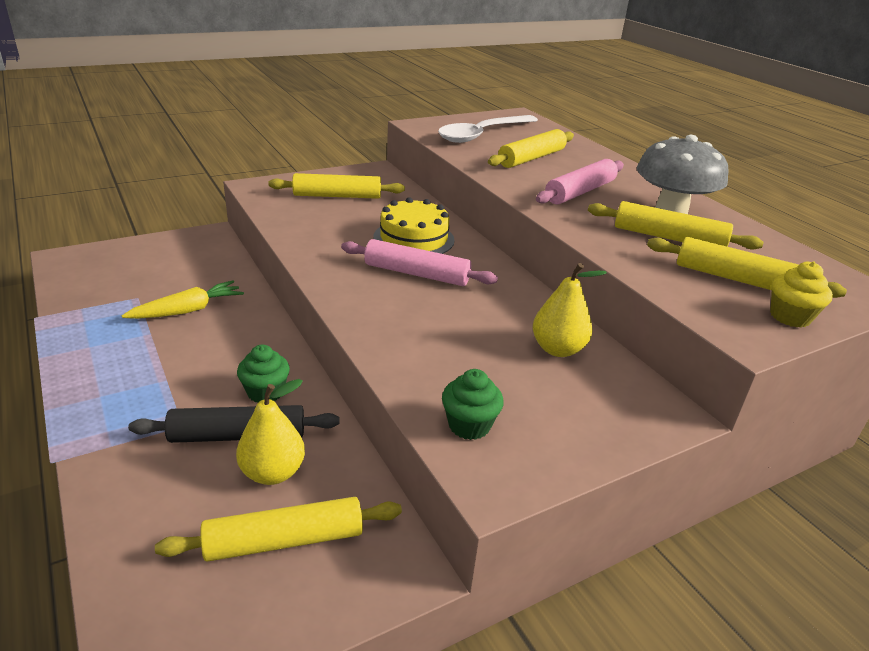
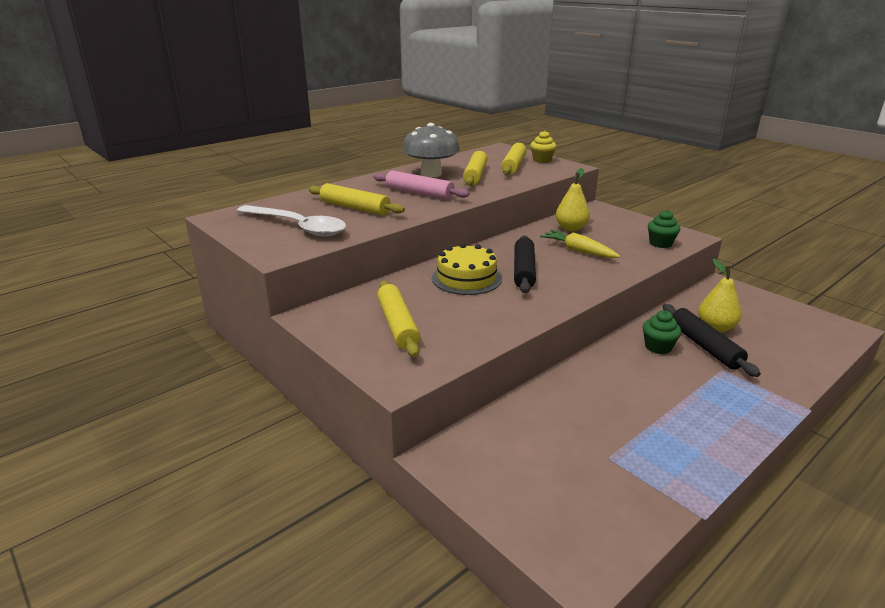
camera: 100 degrees left, 5 degrees down
(188, 310) = (600, 416): yellow carrot -> yellow carrot (578, 251)
(284, 540) = (748, 315): yellow rolling pin -> none
(416, 274) = (524, 271): pink rolling pin -> black rolling pin

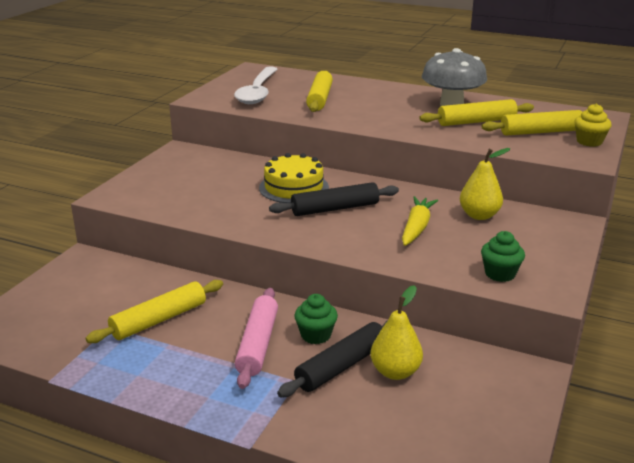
camera: 65 degrees right, 0 degrees up
(397, 325) = (187, 179): yellow rolling pin -> yellow rolling pin (159, 320)
(419, 193) = (387, 111): pink rolling pin -> pink rolling pin (258, 344)

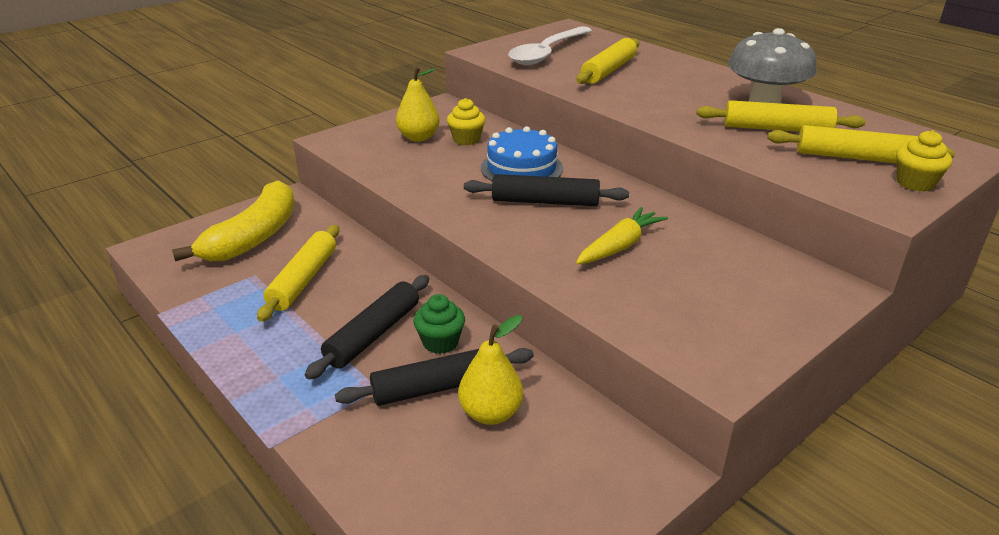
camera: 25 degrees right, 5 degrees up
(79, 297) = (254, 237): none -> yellow banana
(159, 320) = (303, 280): yellow rolling pin -> yellow rolling pin turned 60 degrees counterclockwise
(228, 174) = (466, 139): none -> yellow cupcake
(258, 344) = (373, 334): pink rolling pin -> black rolling pin
(294, 187) = (521, 168): yellow cake -> blue cake
(479, 215) = (712, 249): yellow pear -> yellow pear (419, 137)
(500, 274) = (673, 330): green cupcake -> none

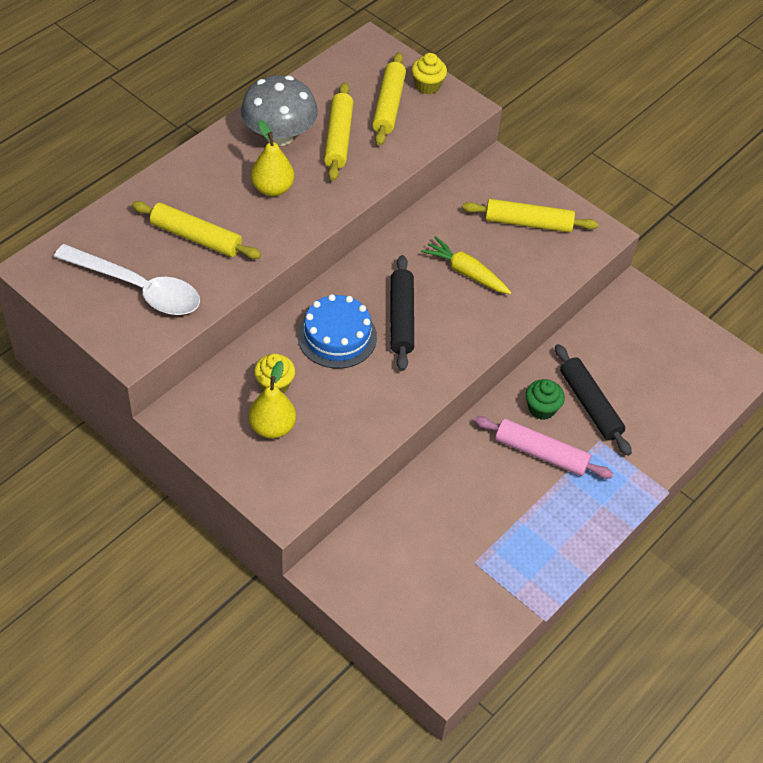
camera: 100 degrees left, 20 degrees up
(254, 237) = (409, 583): yellow banana -> none
(303, 280) = (476, 520): yellow rolling pin -> yellow rolling pin (528, 223)
(373, 334) = (541, 453): black rolling pin -> pink rolling pin
(491, 413) = (608, 373): yellow pear -> yellow pear (272, 188)

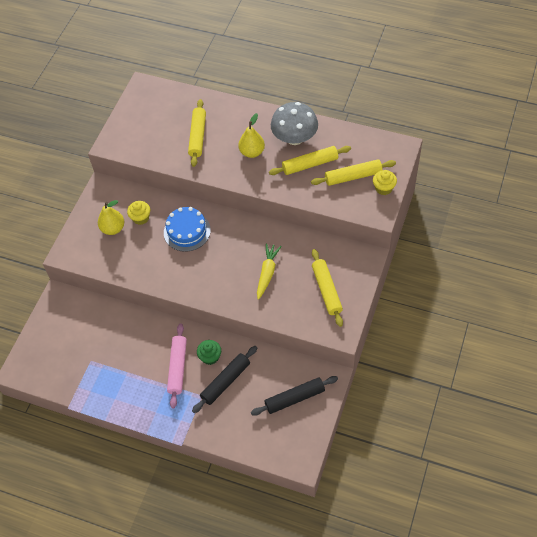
camera: 75 degrees right, 5 degrees up
(138, 288) = (151, 129): white spoon -> none
(401, 318) = (215, 255): black rolling pin -> black rolling pin (294, 398)

